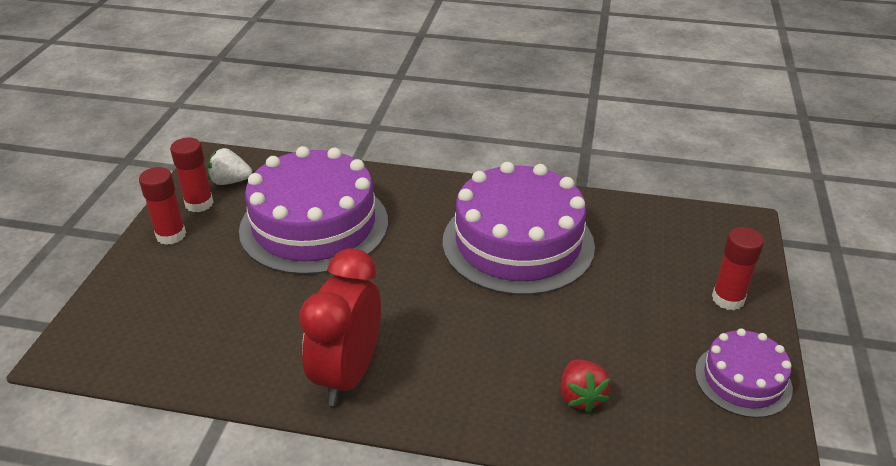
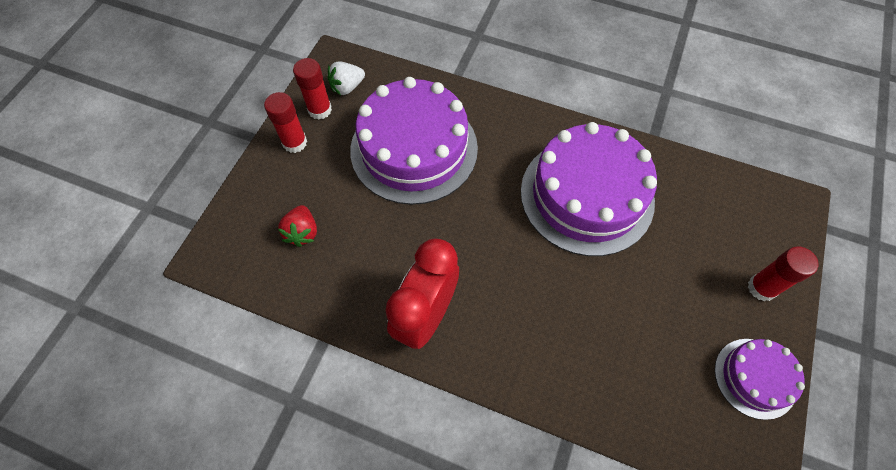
camera: 10 degrees right, 25 degrees up
(230, 181) = (347, 87): white strawberry -> white strawberry turned 45 degrees counterclockwise
(581, 397) = (613, 371): red strawberry -> red strawberry (302, 232)

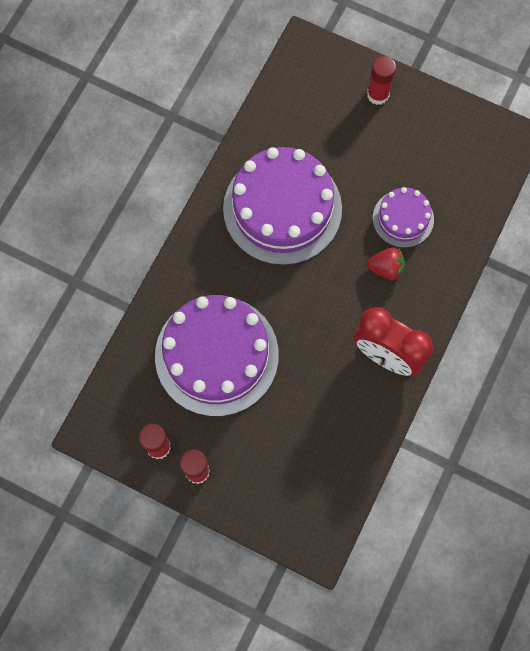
camera: 85 degrees left, 10 degrees up
(302, 232) = (299, 461): red strawberry -> red strawberry (386, 268)
(347, 87) = (132, 418): white strawberry -> none
(755, 378) = (448, 121): purple cake -> purple cake (403, 218)

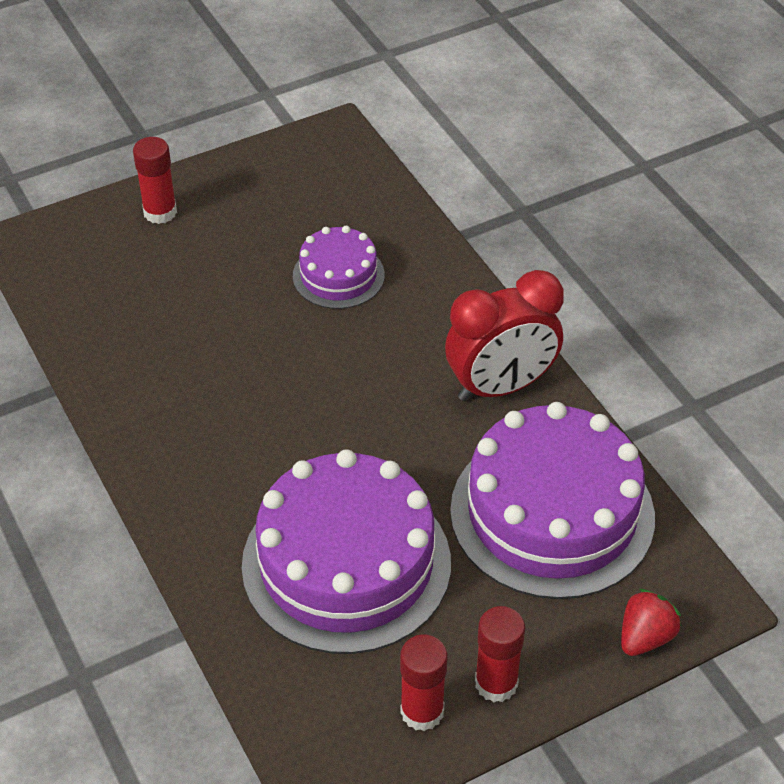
camera: 55 degrees left, 25 degrees down
(282, 208) = (211, 380): purple cake -> purple cake (552, 513)
(386, 268) = (387, 325): red strawberry -> red strawberry (645, 637)

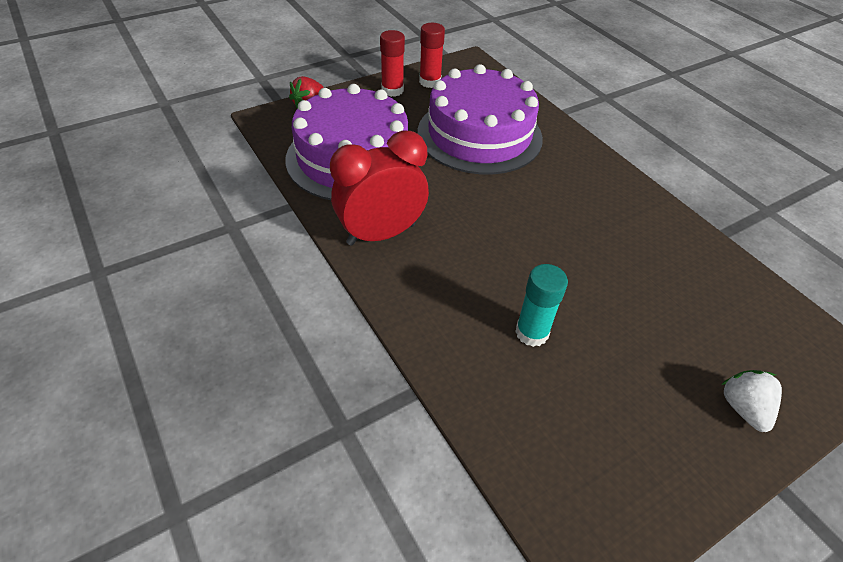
camera: 175 degrees right, 0 degrees up
(160, 212) = (743, 408): red glue stick -> white strawberry
(338, 275) = (532, 332): purple cake -> turquoise glue stick

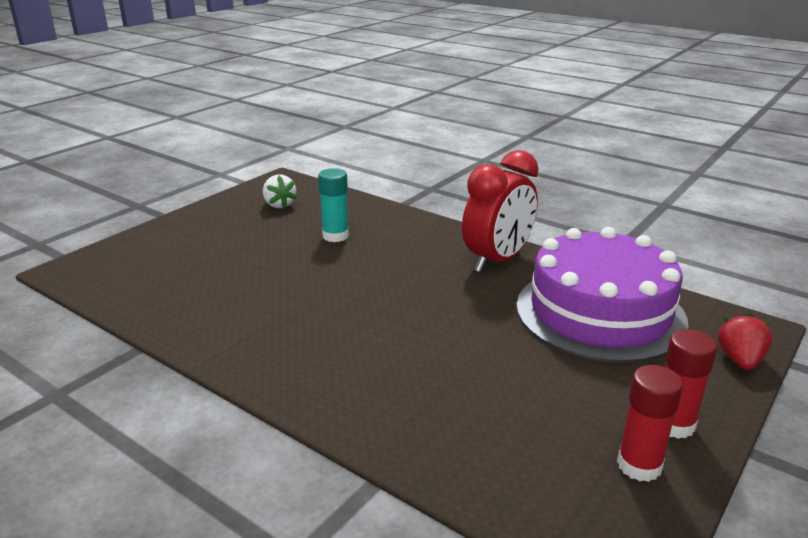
camera: 160 degrees right, 20 degrees down
(479, 135) = (481, 385): purple cake -> none
(743, 408) = (176, 234): white strawberry -> white strawberry (279, 205)

